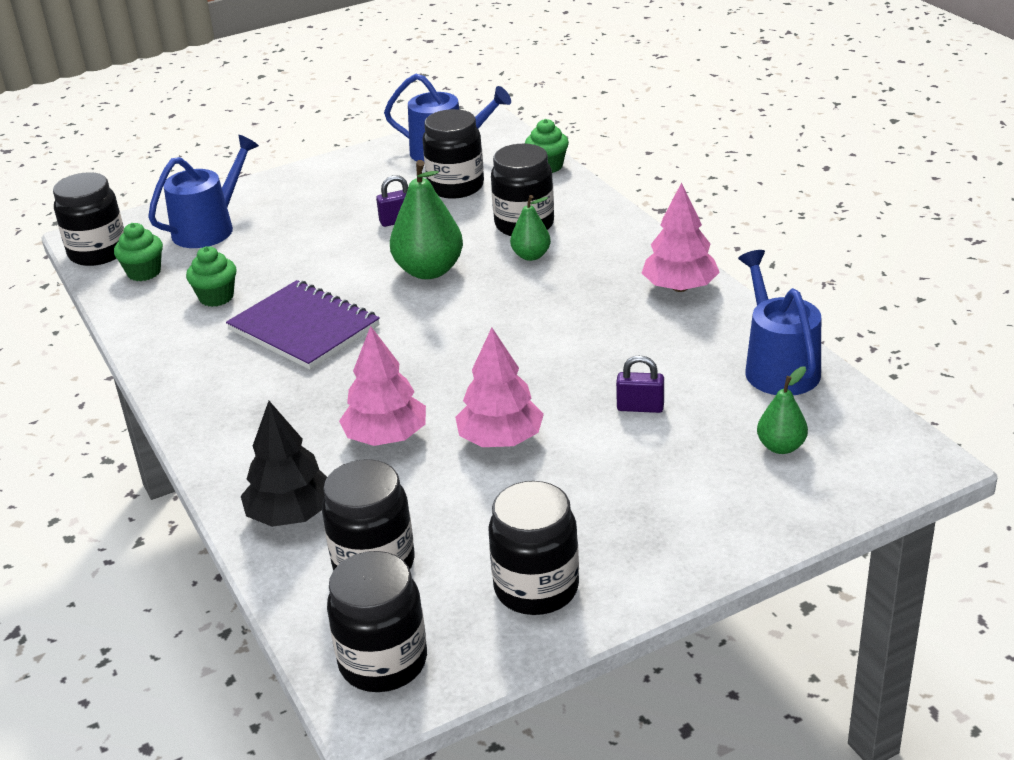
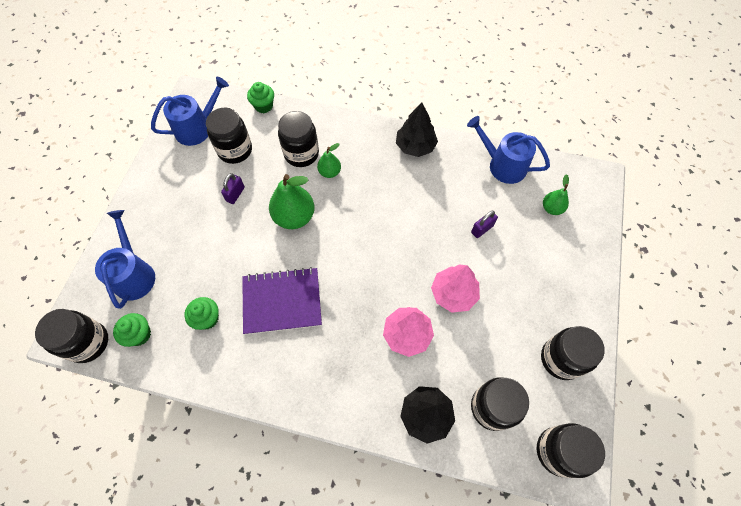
camera: 50 degrees left, 30 degrees up
(679, 287) = (415, 146): pink tree -> black tree

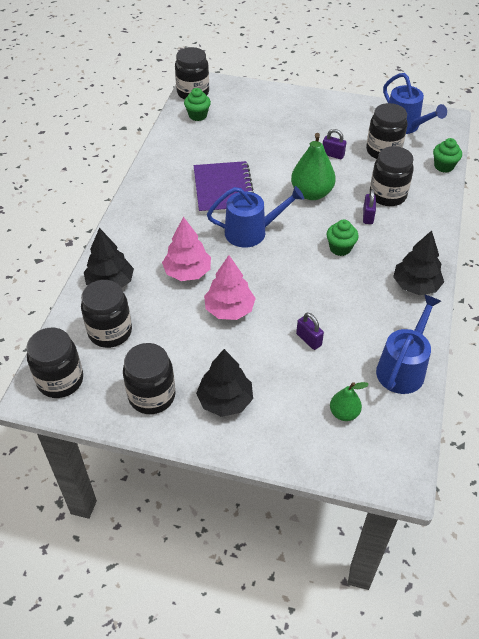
camera: 90 degrees right, 15 degrees down
(134, 274) = (249, 107): blue watering can -> blue watering can (251, 232)
(207, 318) = (209, 148): green cupcake -> green cupcake (340, 248)
(330, 172) = (368, 216): green pear -> purple padlock
(555, 296) = (225, 400): none -> black tree

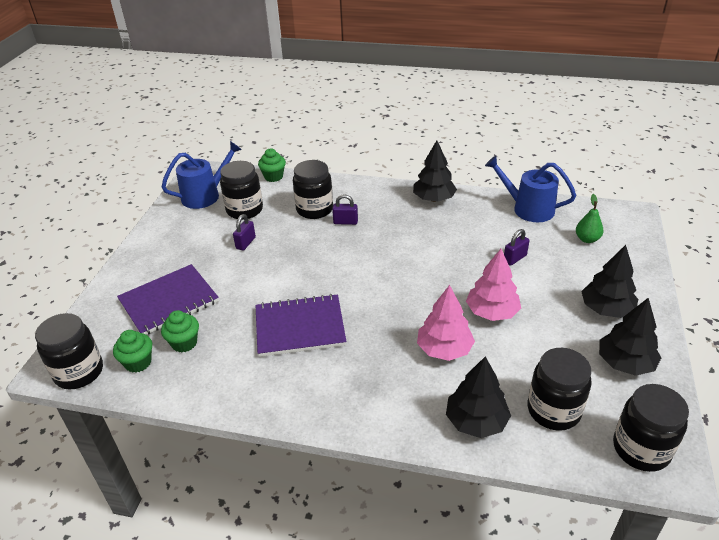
camera: 90 degrees left, 10 degrees down
(152, 396) = (625, 363): black jar -> black tree
(251, 232) = (374, 301): blue watering can -> none
(259, 121) = (169, 301): none -> purple notebook
(311, 193) = (310, 258): green pear -> none
(340, 248) = (392, 239): green cupcake -> green cupcake (184, 343)

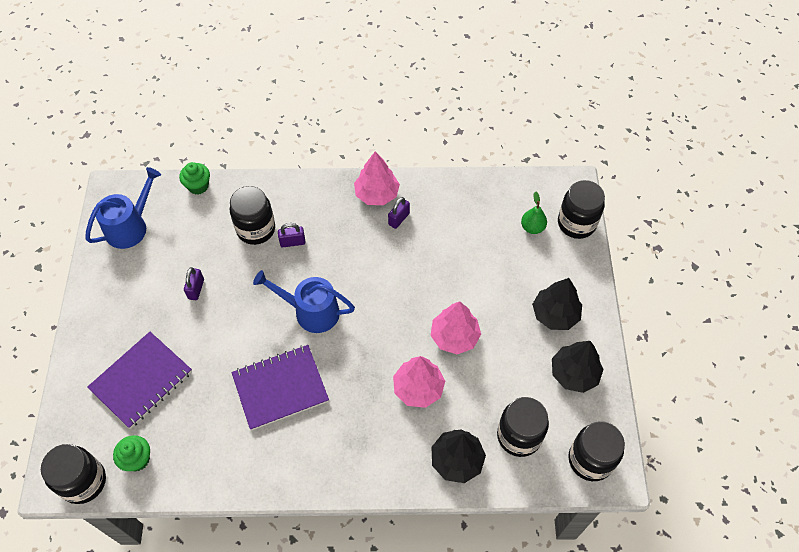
camera: 15 degrees left, 20 degrees up
(184, 343) = (174, 428): green cupcake -> none
(244, 210) = (181, 242): black jar -> black jar (576, 223)
(433, 199) = (376, 194): black tree -> pink tree
(514, 258) = (467, 265): purple padlock -> purple padlock (398, 219)
(528, 209) = (473, 194): blue watering can -> blue watering can (311, 312)

